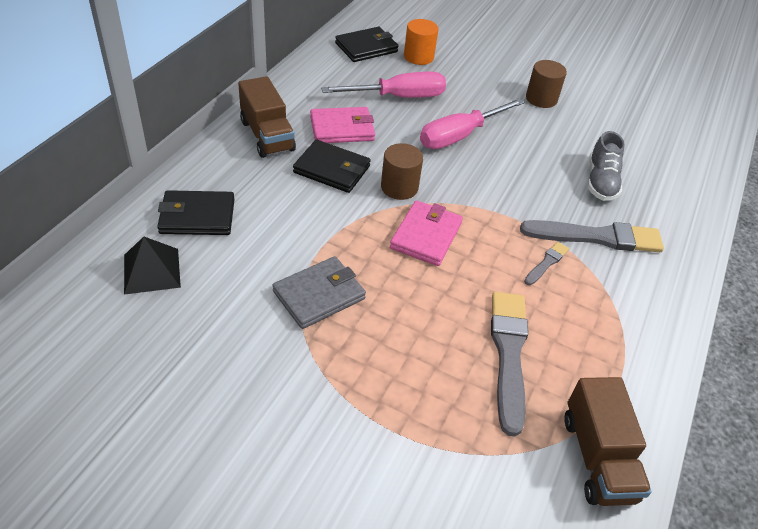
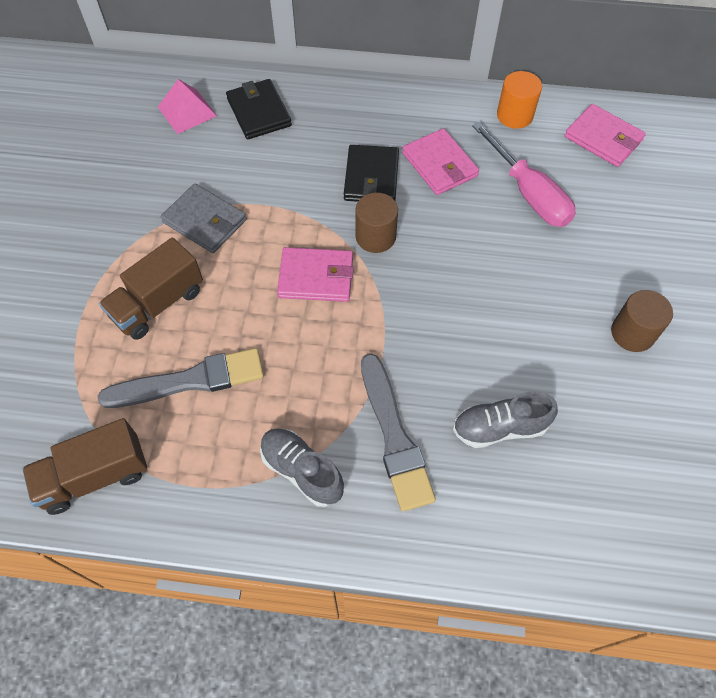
camera: 75 degrees right, 15 degrees up
(151, 271) = (187, 111): black pyramid -> pink pyramid
(267, 136) = (391, 115): brown truck -> brown truck (158, 303)
(366, 47) = (603, 138): black wallet -> pink wallet
(418, 57) = (624, 189): orange cylinder -> orange cylinder (514, 115)
(459, 136) = (495, 266): pink screwdriver -> none
(546, 263) = (327, 392): grey brush -> none
(617, 300) = (302, 471): none -> grey shoe

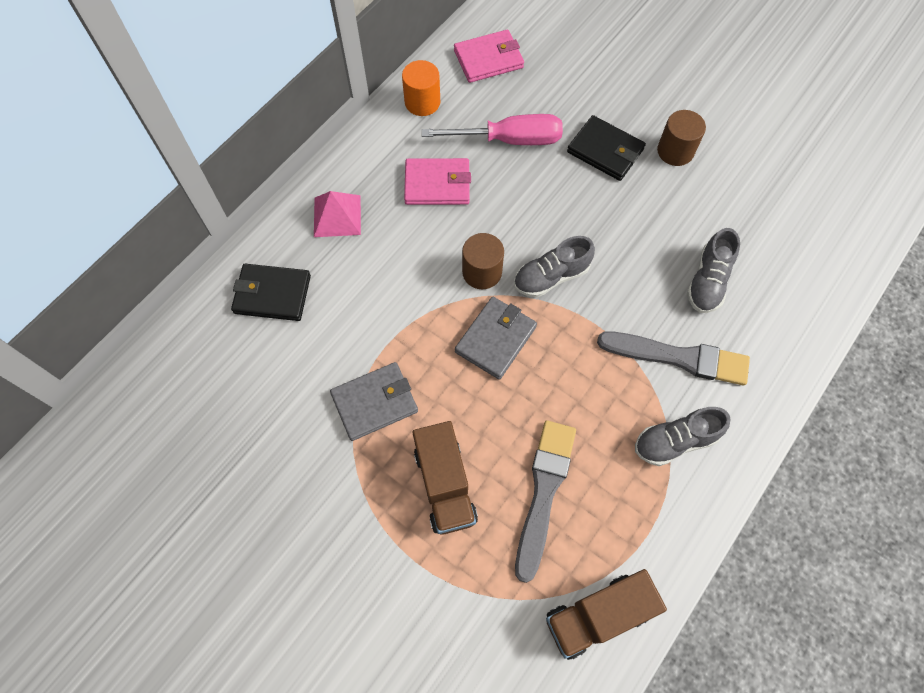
camera: 60 degrees left, 5 degrees up
(95, 476) = (598, 615): brown truck -> brown truck turned 60 degrees clockwise
(187, 111) = (223, 358): pink pyramid -> pink pyramid (337, 216)
(316, 277) = (495, 339): pink wallet -> grey wallet
(371, 177) = (416, 242): black wallet -> black wallet (605, 151)
(408, 290) = (551, 276): none -> grey shoe

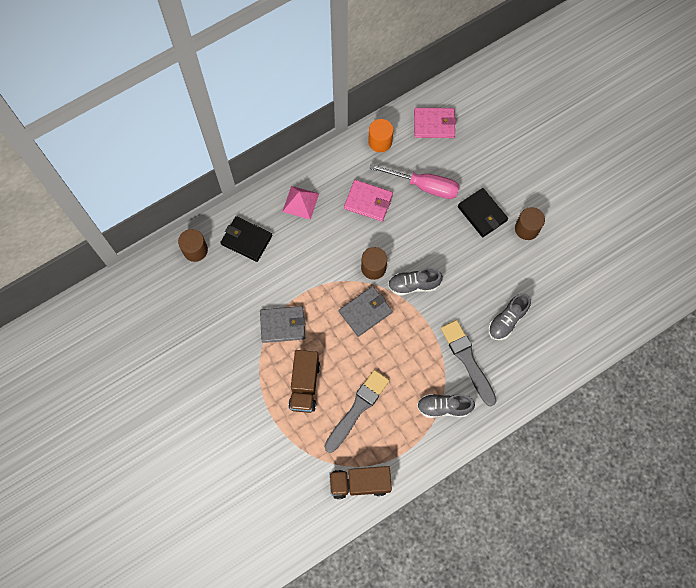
camera: 20 degrees right, 5 degrees up
(195, 335) = (195, 250): none -> brown cylinder
(678, 357) = (467, 360): grey brush -> grey brush turned 150 degrees counterclockwise

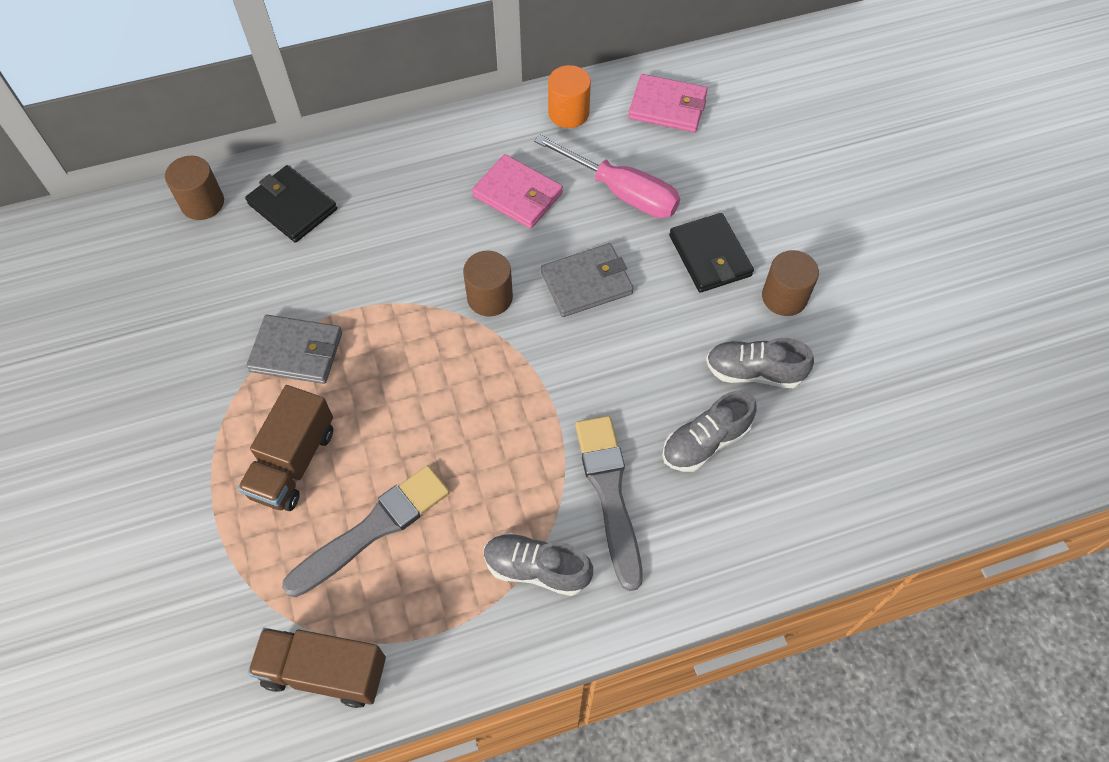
camera: 15 degrees right, 10 degrees down
(300, 202) = (404, 171): pink pyramid -> none
(365, 312) = (449, 365): grey wallet -> grey wallet (586, 283)
(413, 285) = (551, 341): grey shoe -> grey shoe (754, 372)

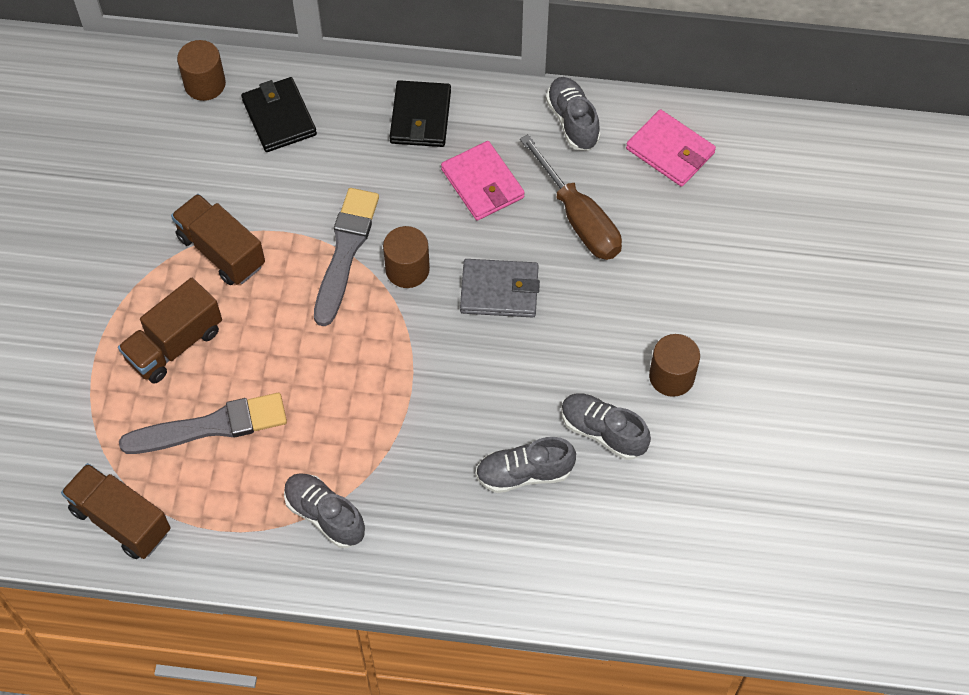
camera: 25 degrees right, 0 degrees up
(297, 352) = (221, 251): grey wallet -> brown truck
(568, 113) = (572, 121): orange cylinder -> grey shoe
(609, 494) = (418, 481): grey brush -> grey brush (345, 252)
(622, 192) = (579, 218): pink screwdriver -> brown screwdriver
(710, 256) = (626, 311): black wallet -> black wallet (420, 117)

